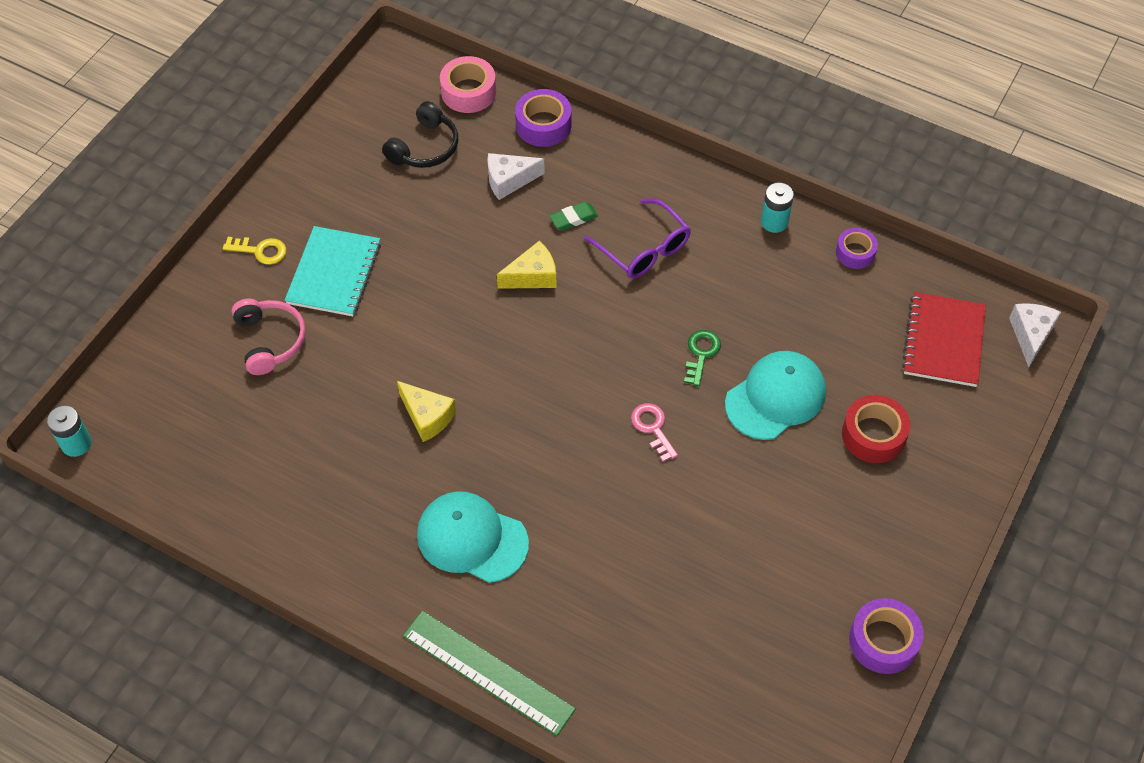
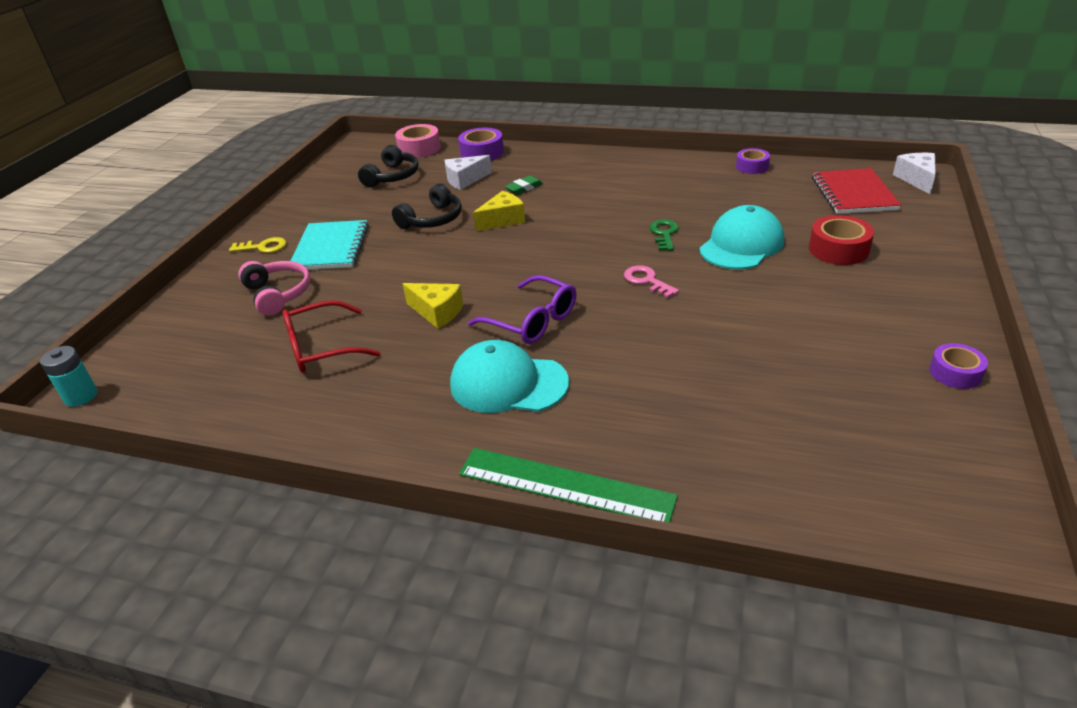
camera: 10 degrees left, 20 degrees down
(306, 438) = (322, 347): none -> red glasses
(454, 252) = (432, 219): none -> black headphones
(643, 248) = (586, 192): purple glasses -> purple glasses (531, 320)
(774, 222) = (681, 164): turquoise battery -> none
(883, 641) = (955, 373): purple tape -> purple tape, size x0.67

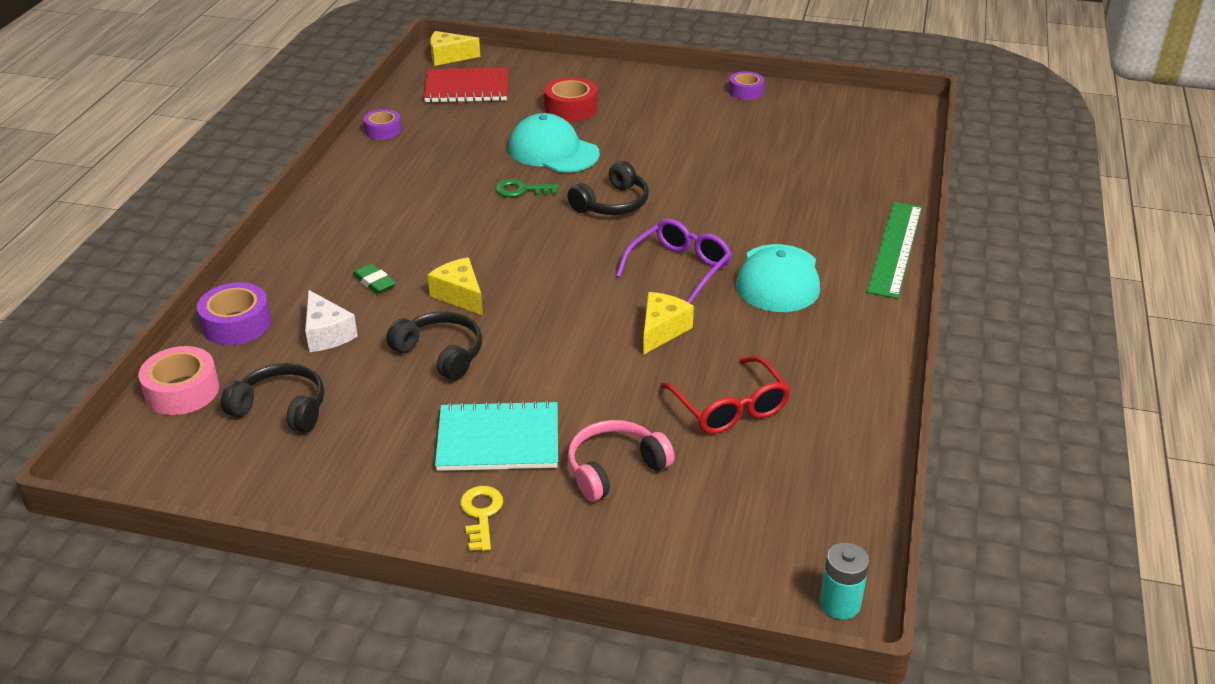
camera: 95 degrees left, 0 degrees up
(647, 281) = (612, 203): pink key -> black headphones
(916, 179) = (449, 57): white cheese -> yellow cheese

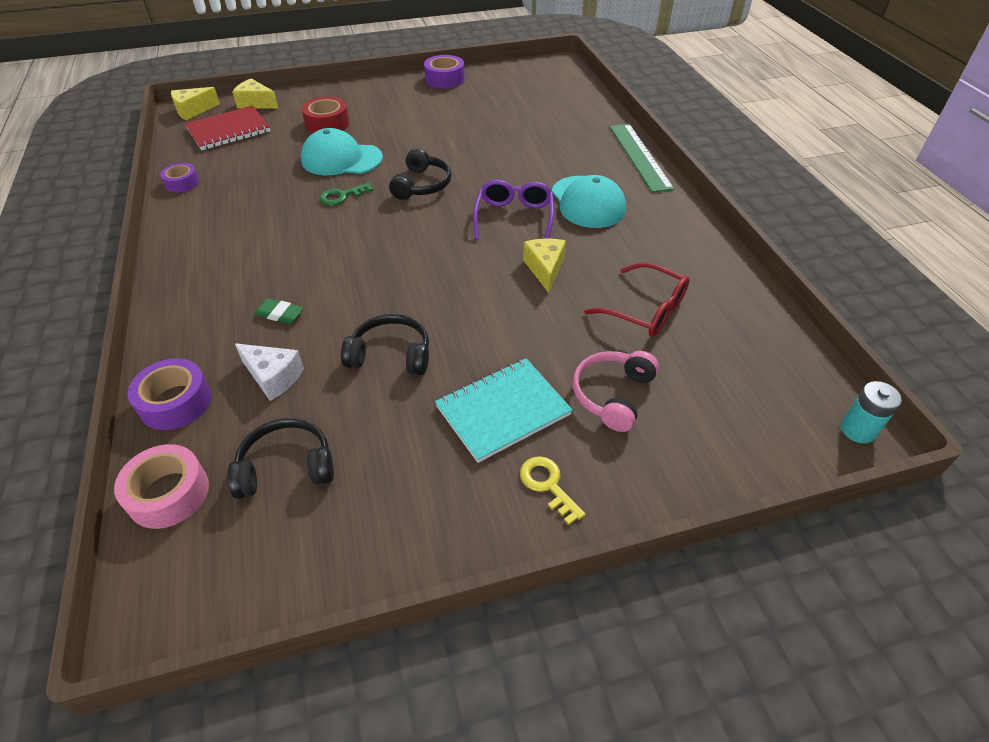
camera: 30 degrees left, 10 degrees up
(459, 295) = (364, 298): yellow cheese -> yellow cheese (256, 103)
(746, 91) = (445, 79): purple tape -> purple tape, size x1.50

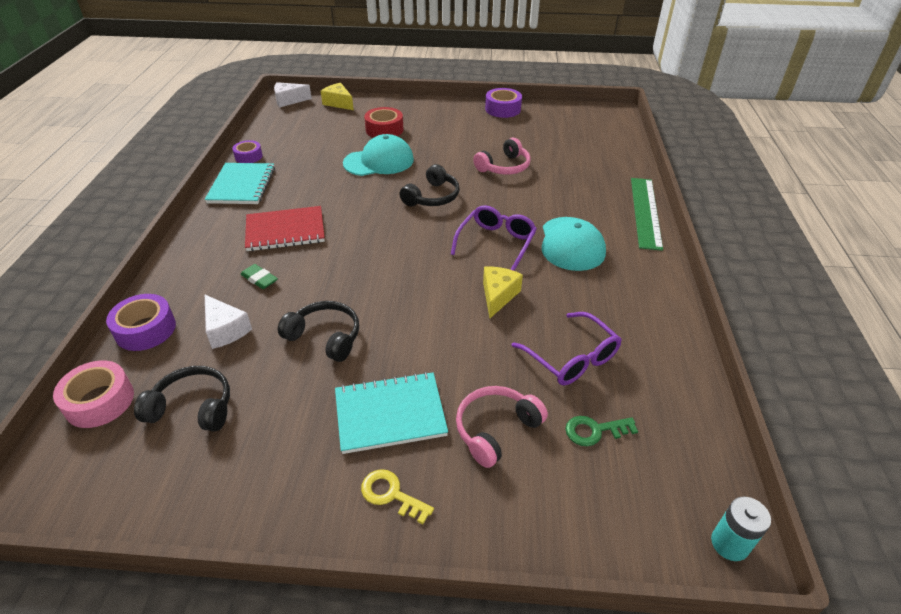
camera: 20 degrees right, 5 degrees down
(193, 110) = (289, 100): yellow cheese -> white cheese
(194, 217) = (242, 185): none -> turquoise notebook
(229, 130) = (306, 121): red notebook -> red notebook (285, 230)
(341, 159) = (379, 161): turquoise cap -> turquoise cap turned 135 degrees clockwise
(342, 196) = (362, 192): green key -> green key (594, 431)
(479, 139) = (504, 167): none -> pink headphones
(547, 485) = (391, 494): yellow key -> yellow key turned 45 degrees counterclockwise
(644, 309) = (571, 357): red glasses -> purple glasses

